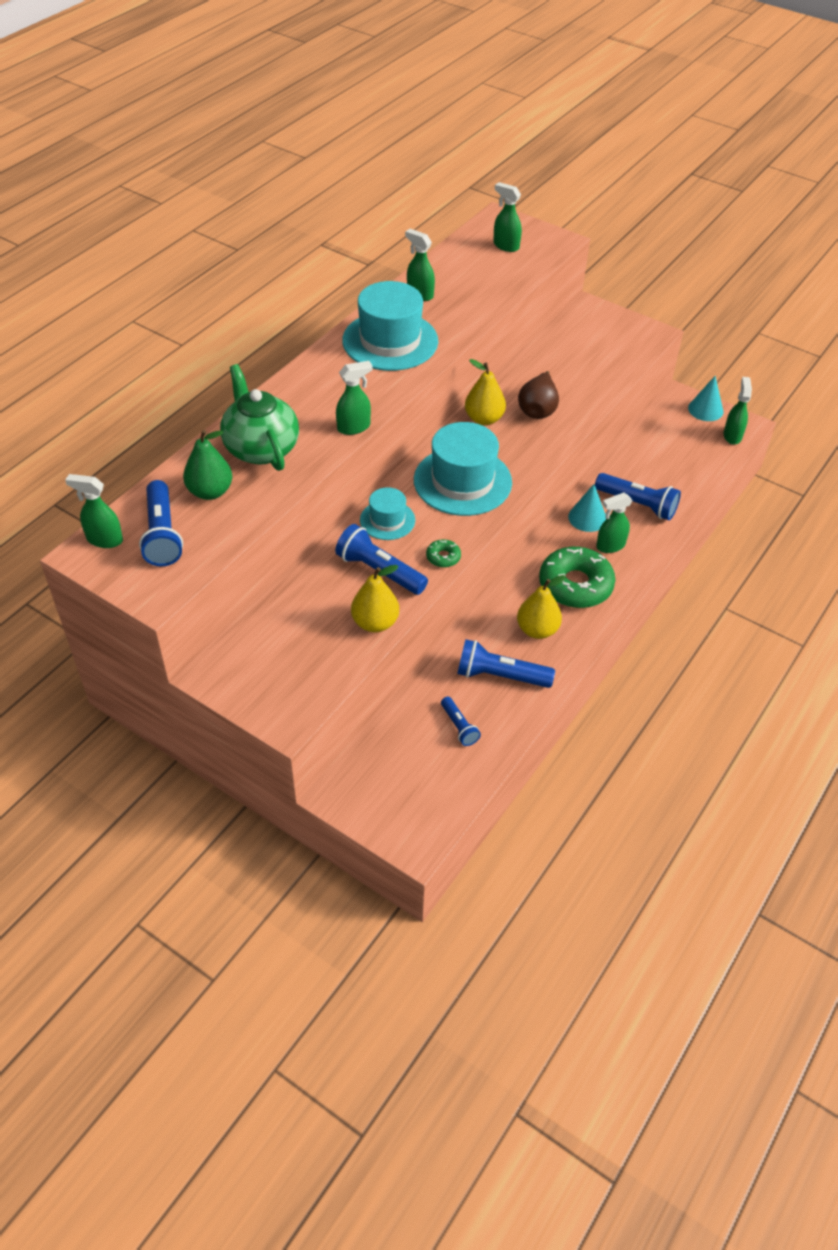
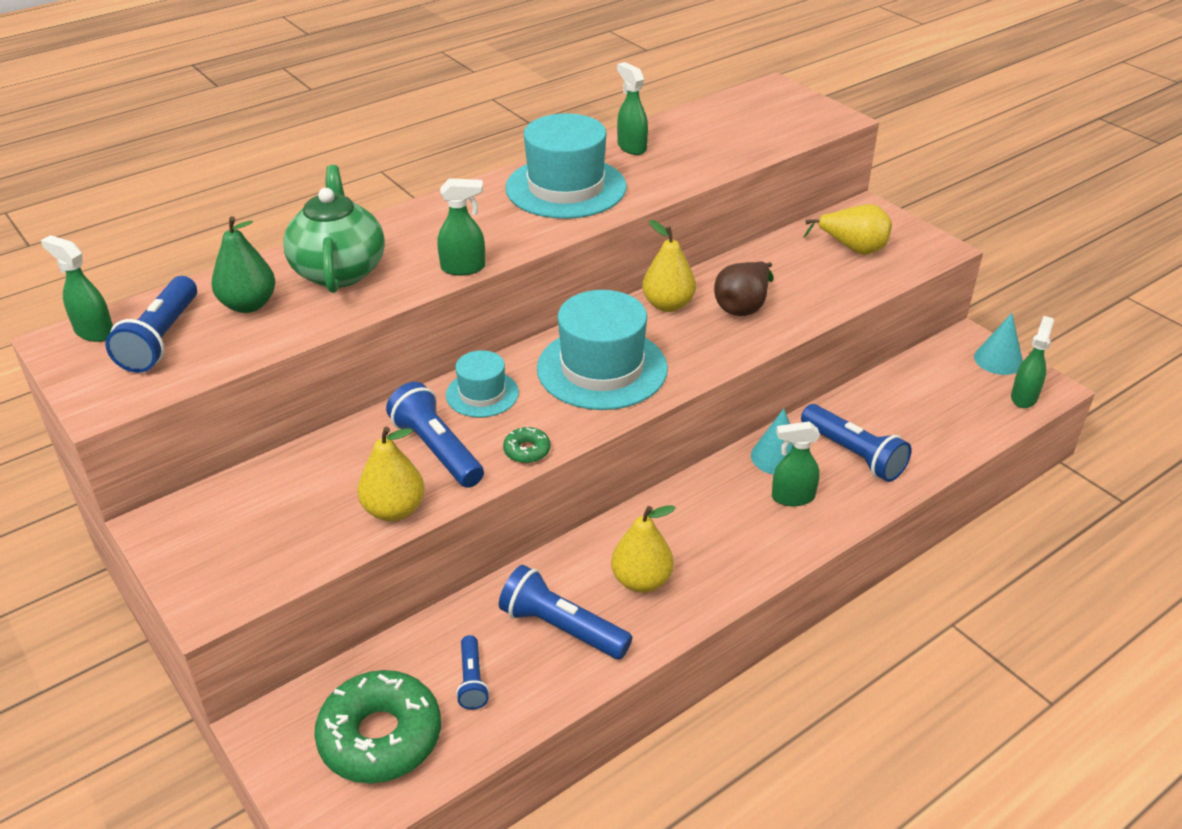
camera: 20 degrees right, 10 degrees down
(505, 246) = (766, 115): green spray bottle -> none
(575, 585) = (721, 536): green donut -> green donut (380, 737)
(593, 345) = (853, 248): none -> yellow pear

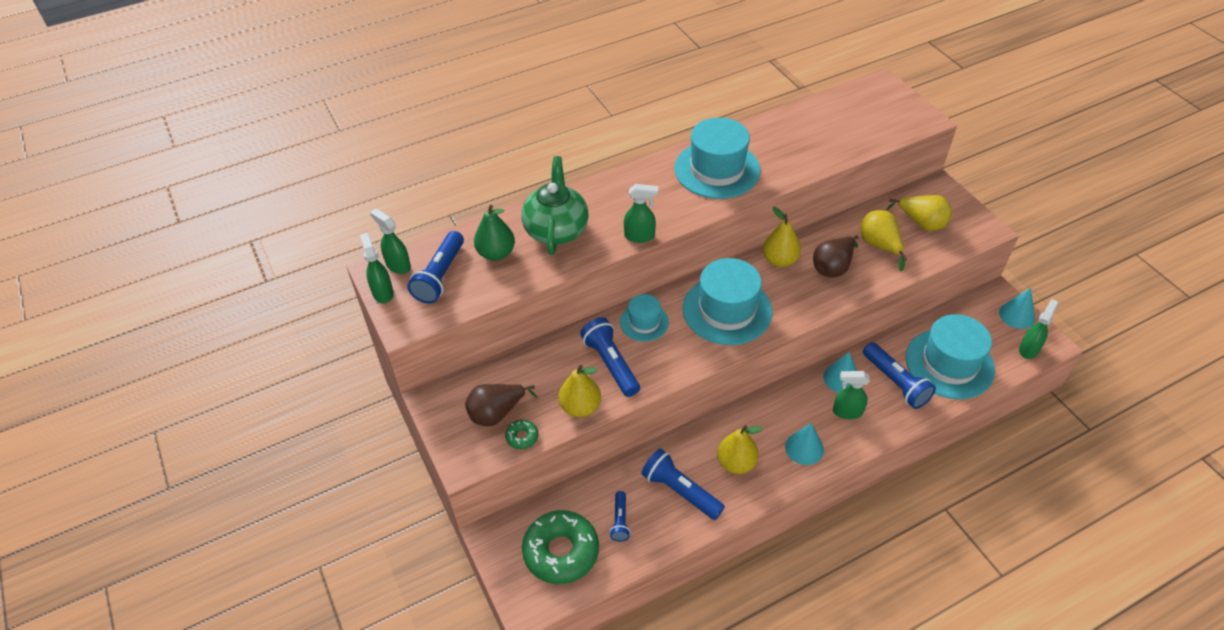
camera: 10 degrees right, 10 degrees up
(261, 532) = (496, 413): none -> brown pear
(527, 450) = (669, 371): green donut -> green donut (522, 437)
(631, 147) = (768, 135): green spray bottle -> green spray bottle (382, 292)
(739, 550) = (804, 448): none -> turquoise cone
(802, 277) = (879, 245): none -> yellow pear
(922, 424) = (949, 364): none -> turquoise hat

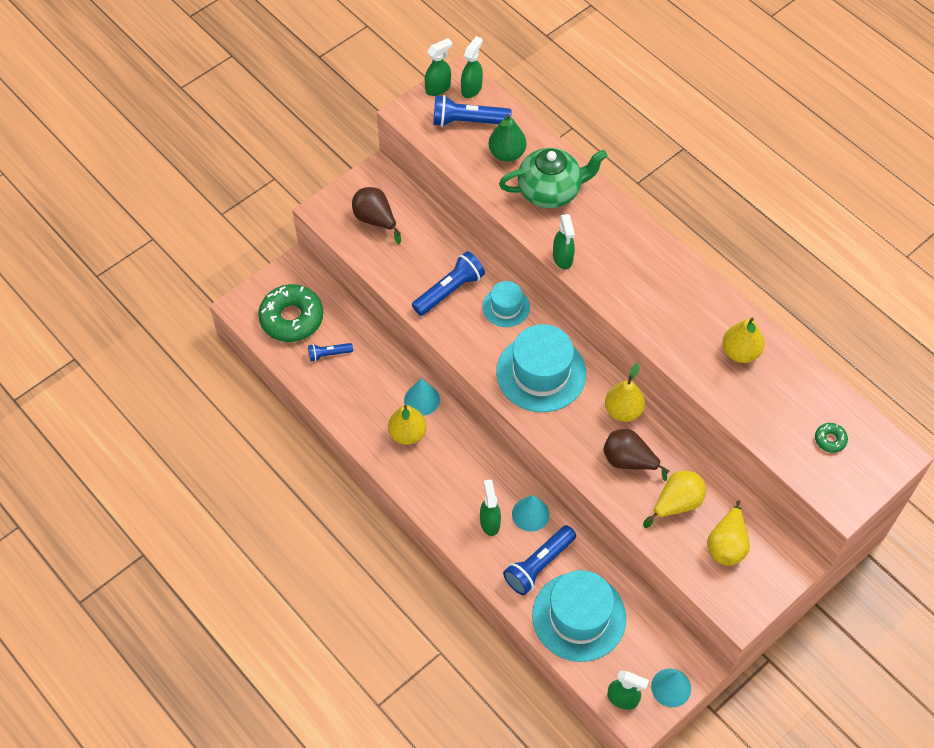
camera: 75 degrees right, 10 degrees up
(522, 437) = (356, 244): green donut -> green donut (830, 440)
(580, 407) = (396, 278): yellow pear -> yellow pear (740, 352)
(680, 491) = (368, 394): blue flashlight -> none
(717, 169) = (681, 307): turquoise hat -> none
(804, 448) = (438, 488): turquoise cone -> turquoise cone (422, 399)

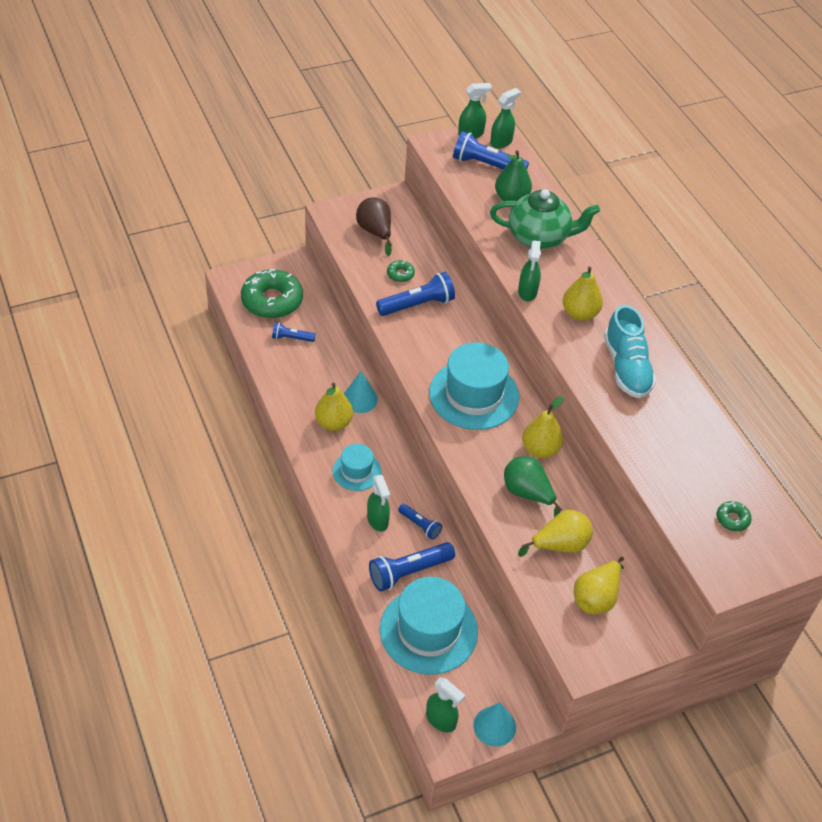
camera: 15 degrees right, 10 degrees down
(419, 261) = (400, 274): none -> green donut
(490, 522) = (378, 520): green spray bottle -> green spray bottle turned 150 degrees clockwise
(506, 307) = (464, 332): turquoise hat -> turquoise hat (356, 471)
(530, 514) = (420, 525): turquoise cone -> blue flashlight
(629, 461) = (527, 493): brown pear -> green pear
(683, 312) = (626, 368): none -> turquoise shoe
(740, 352) = (669, 417): yellow pear -> yellow pear (579, 313)

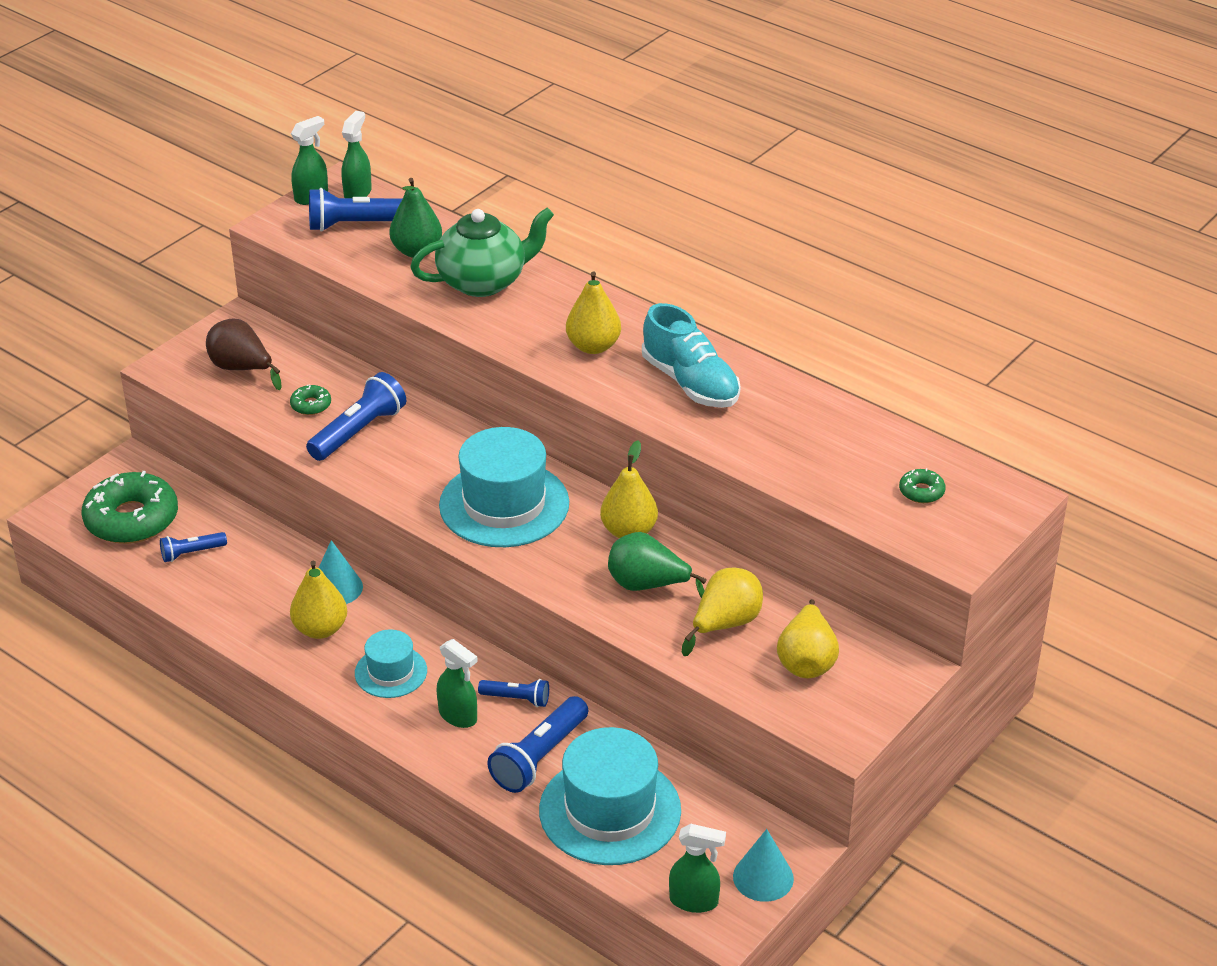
camera: 25 degrees left, 10 degrees down
(527, 292) = (512, 347): green spray bottle -> none

